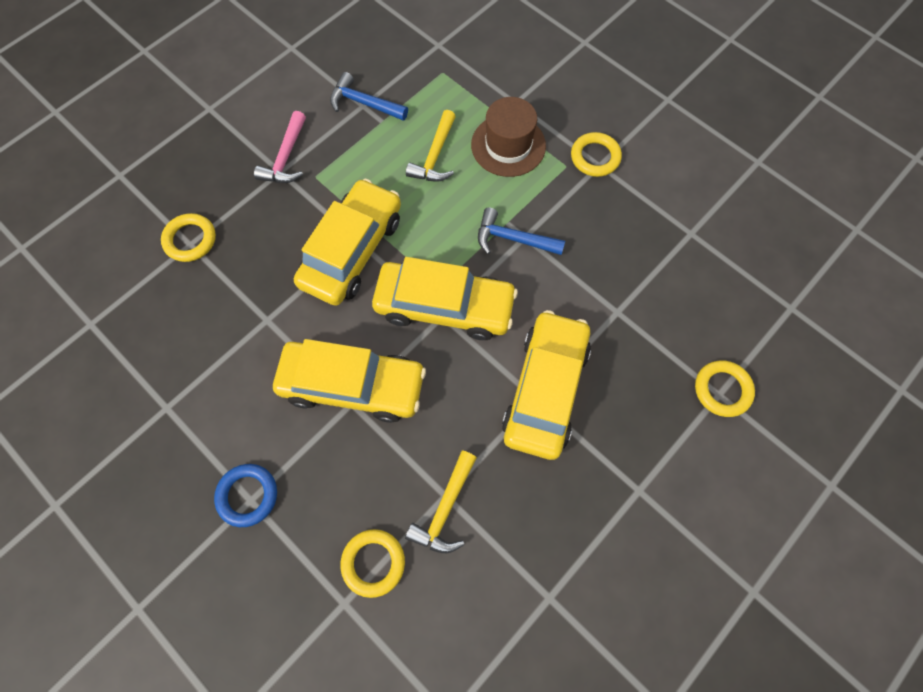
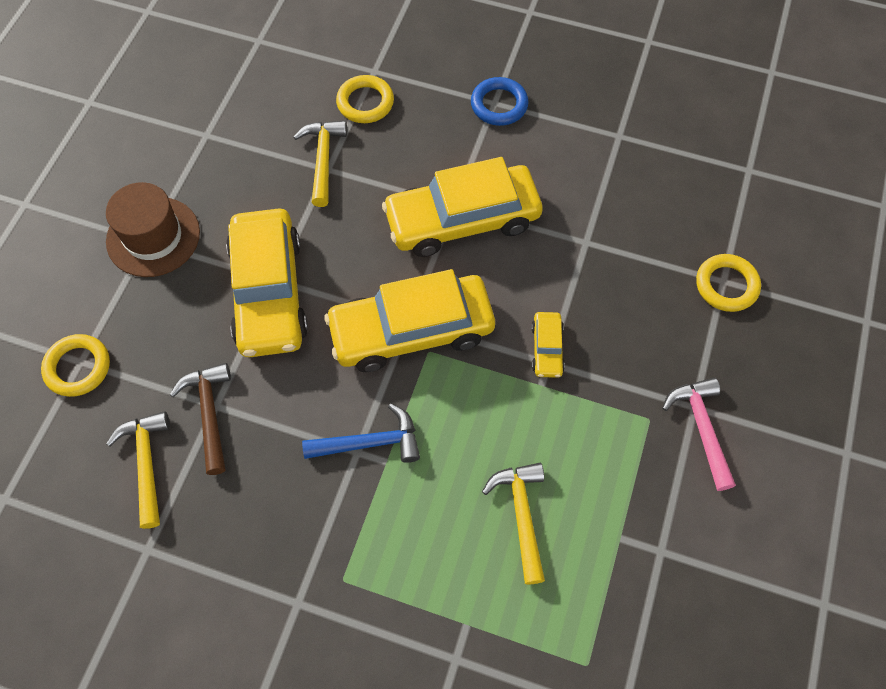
camera: 155 degrees right, 5 degrees down
(352, 250) = (547, 348): yellow car -> yellow car, size x0.43
(364, 103) = (661, 555): blue hammer -> none
(508, 145) = (434, 577): brown hat -> brown hat (153, 237)
(595, 157) = (308, 613): yellow ring -> none
(624, 308) = (209, 413): none -> brown hammer
(680, 290) = (147, 463): none -> yellow hammer

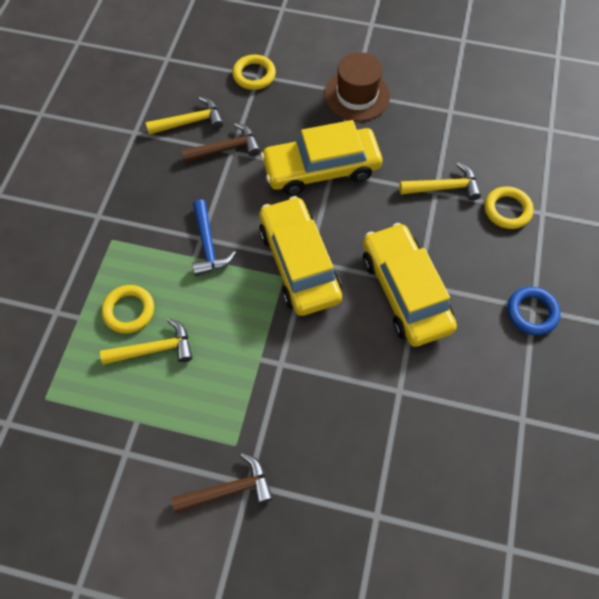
camera: 85 degrees right, 0 degrees up
(547, 348) = (293, 362): yellow car -> none
(701, 428) = (229, 489): pink hammer -> brown hammer
(726, 285) = (372, 518): yellow ring -> yellow ring (129, 311)

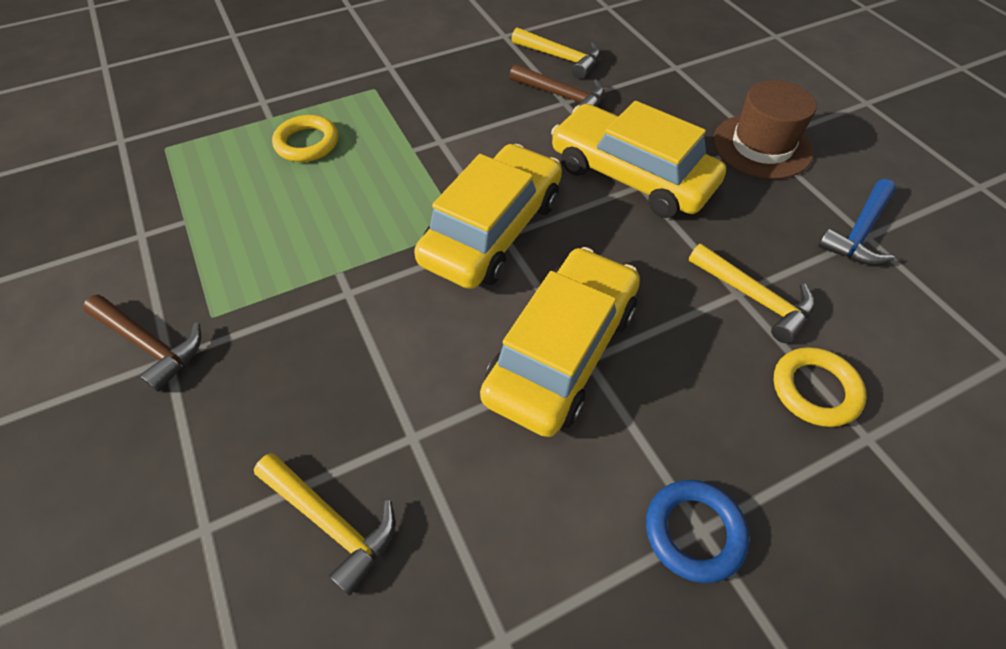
camera: 50 degrees right, 10 degrees down
(154, 349) = (279, 185): yellow hammer -> yellow hammer (331, 522)
(208, 245) = (437, 150): blue hammer -> blue hammer (859, 232)
(254, 75) = (672, 64): yellow ring -> none

